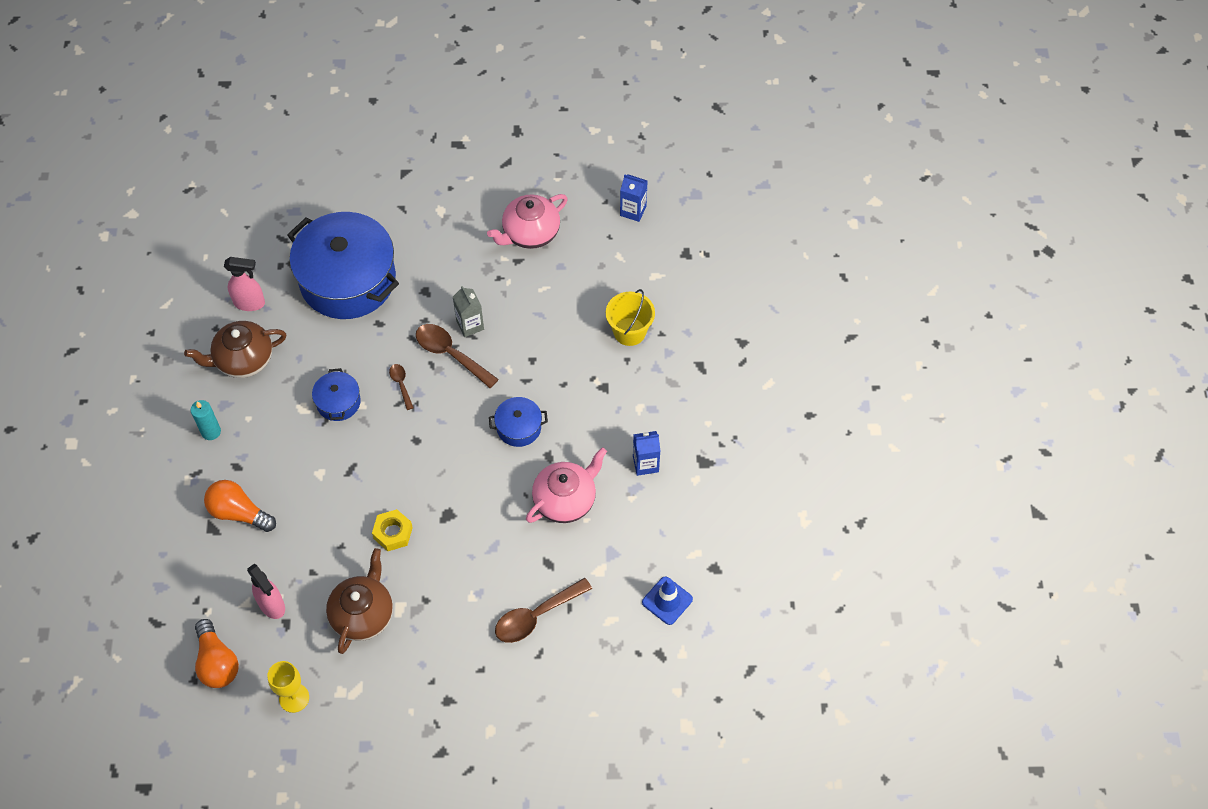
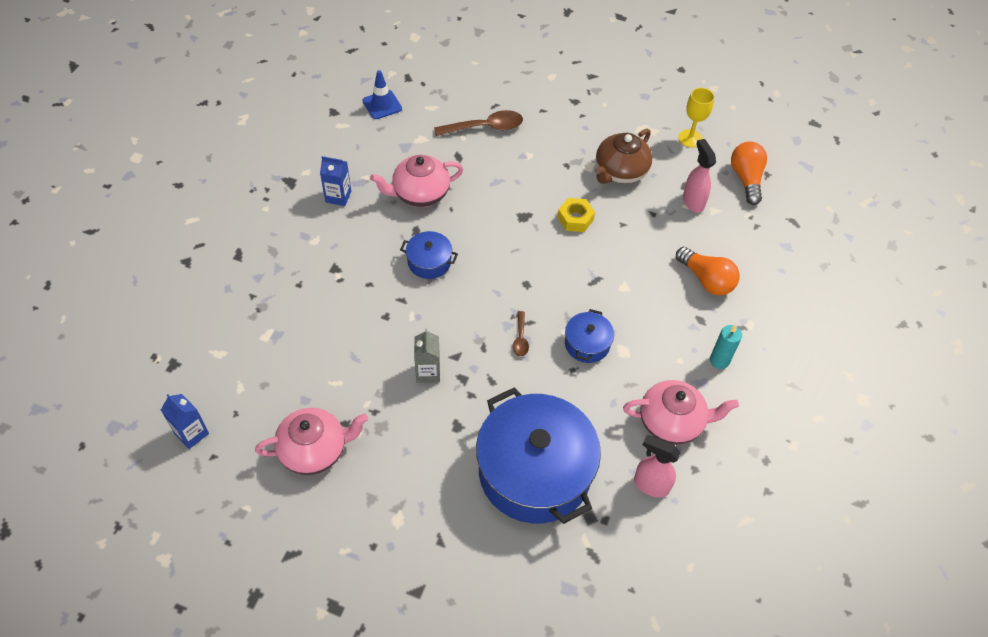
camera: 160 degrees left, 5 degrees down
(243, 360) = (672, 422): brown teapot -> pink teapot
(450, 354) = (460, 350): brown spoon -> none
(629, 331) = (280, 308): yellow bucket -> none

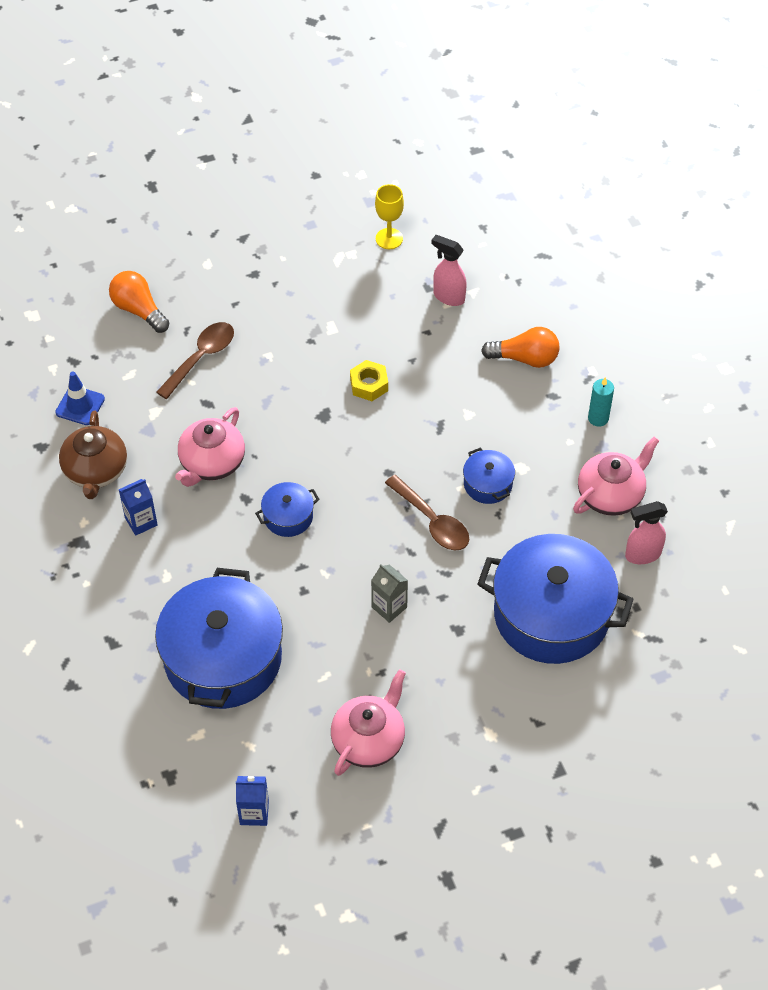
camera: 40 degrees left, 0 degrees up
(288, 318) = (223, 658): none -> blue pot
(520, 339) = (432, 521): brown spoon -> brown spoon, size x1.90
(620, 172) = (362, 313): brown teapot -> brown teapot (96, 471)
(746, 179) = (470, 244): orange light bulb -> orange light bulb (139, 310)

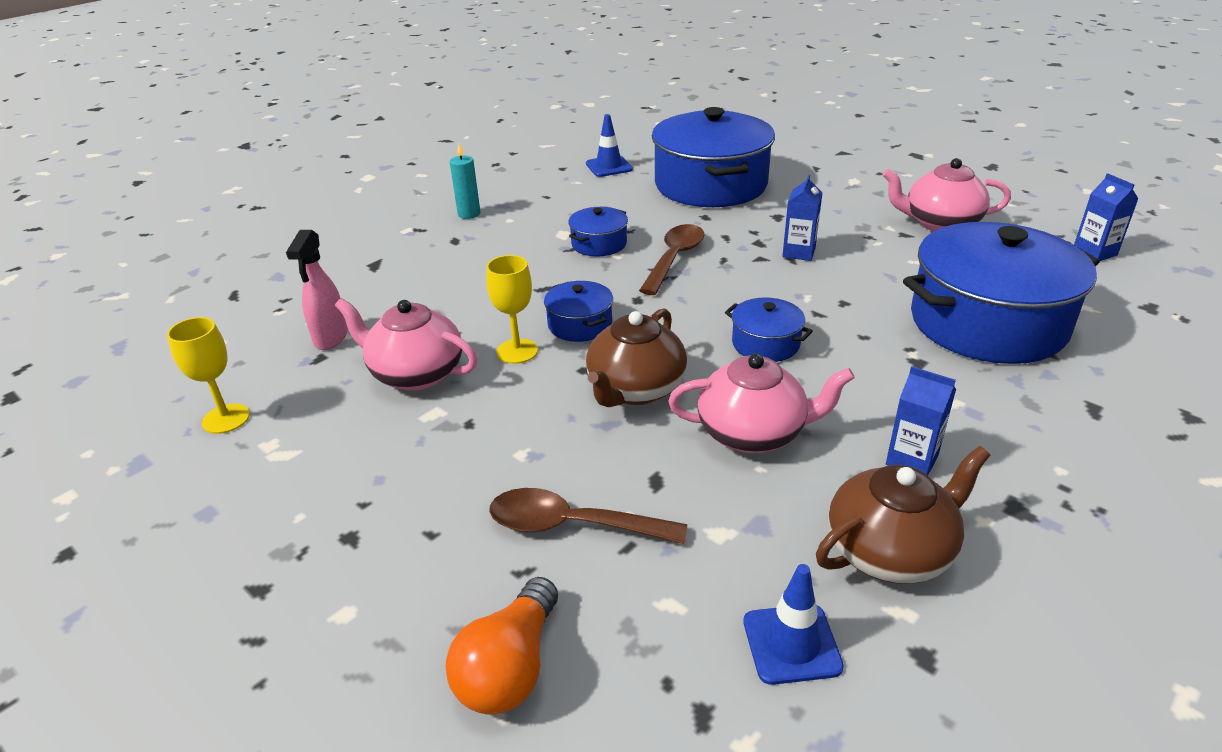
camera: 115 degrees left, 20 degrees down
(288, 427) = (635, 389): none -> brown teapot
(369, 385) = (517, 351): yellow nut -> yellow goblet
(378, 428) = (580, 324): none -> blue pot
(389, 607) = (799, 252): grey carton -> blue carton
(525, 358) = (410, 266): orange light bulb -> none
(611, 495) = (557, 190): pink teapot -> pink teapot (415, 374)
(642, 555) = (609, 167): pink spray bottle -> blue traffic cone

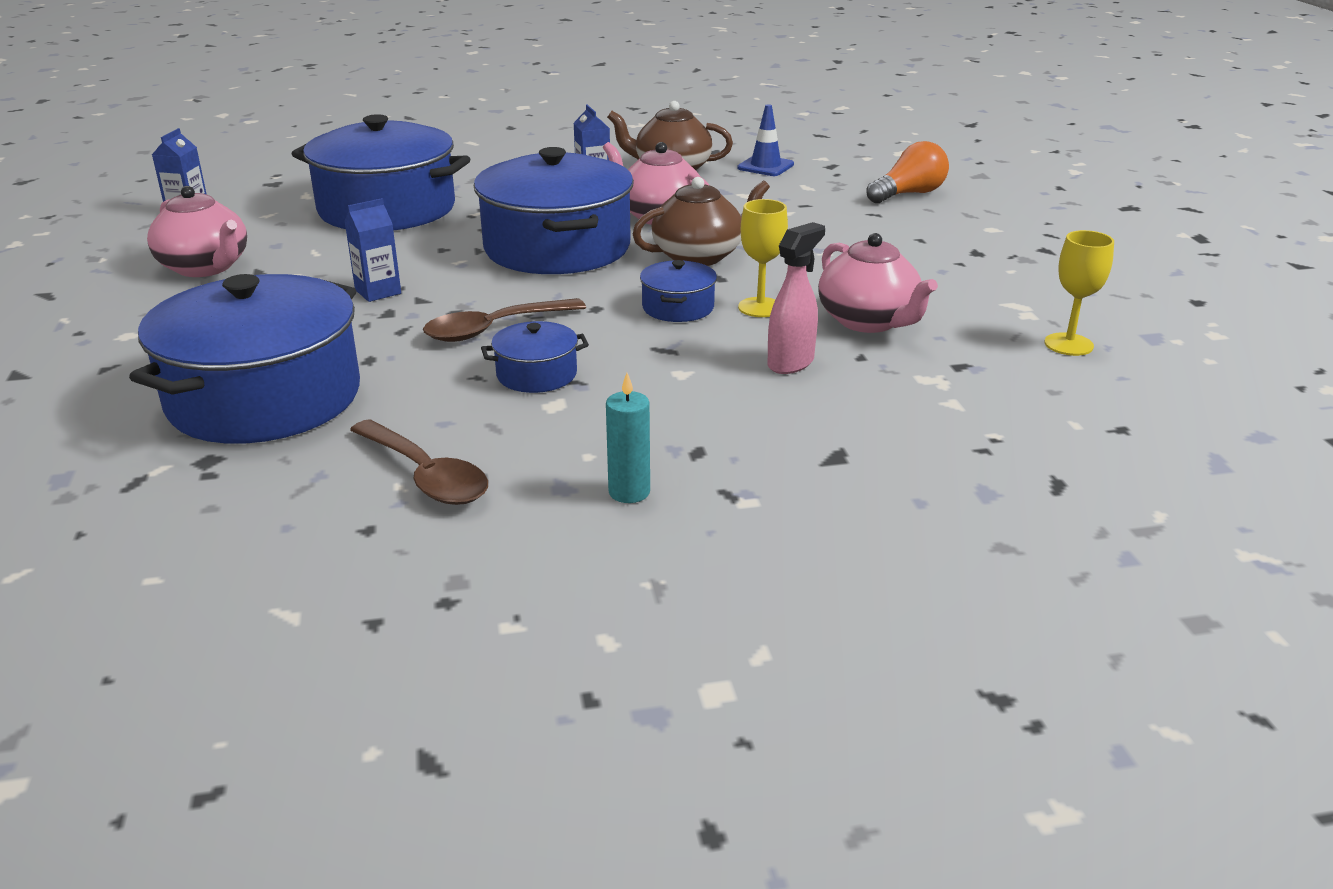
camera: 145 degrees left, 5 degrees down
(330, 338) = (939, 381): pink spray bottle -> pink spray bottle (791, 363)
(572, 525) = (827, 219): brown spoon -> brown spoon (426, 476)
(609, 167) = (304, 496): blue traffic cone -> none
(765, 344) = (557, 248): blue pot -> blue pot, size x2.26

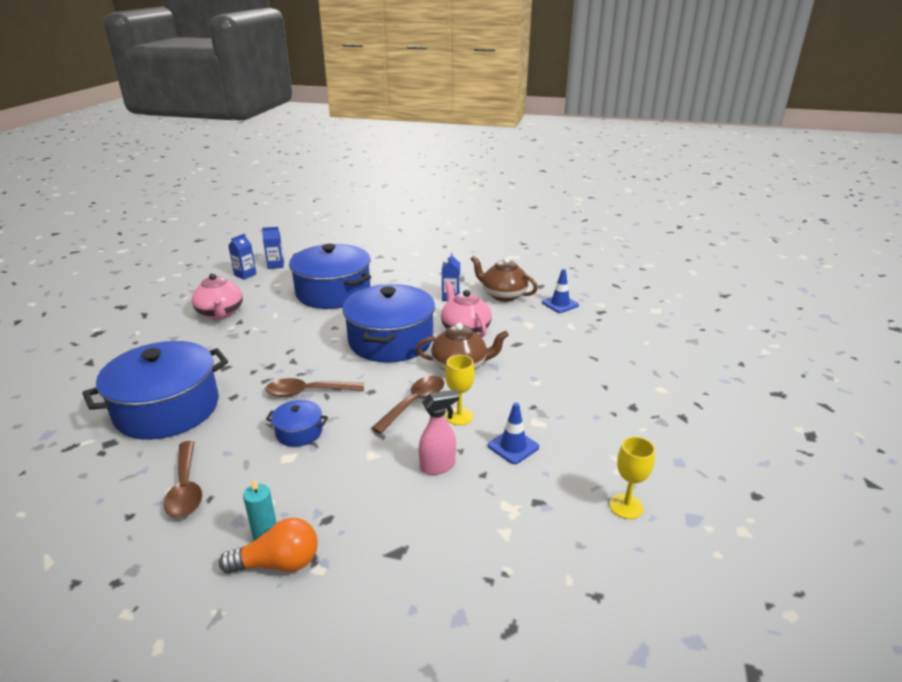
camera: 25 degrees right, 0 degrees up
(378, 292) = (278, 350): blue carton -> blue carton (276, 265)
(678, 307) = (414, 403): blue pot -> brown spoon
(869, 321) = (513, 446): pink teapot -> blue traffic cone
(908, 194) = (630, 346): orange light bulb -> orange light bulb (278, 563)

